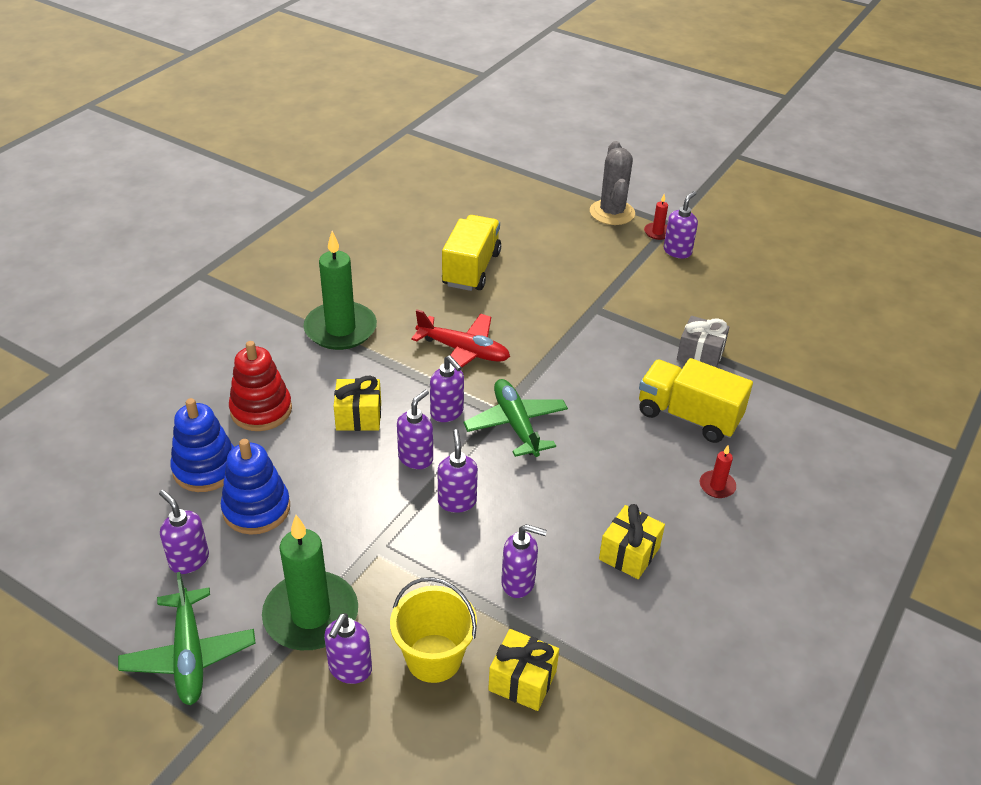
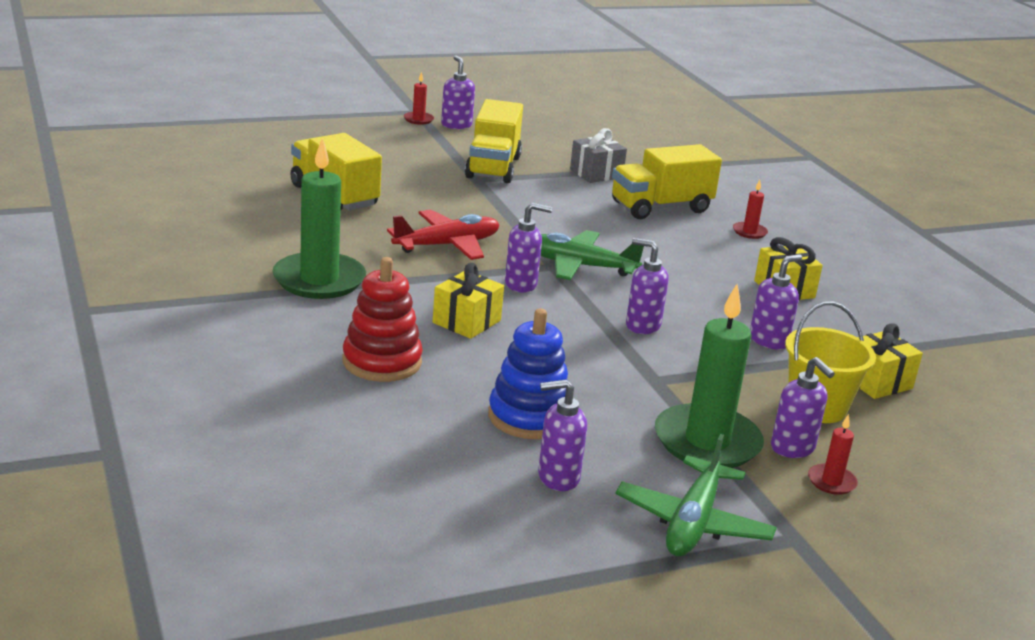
camera: 55 degrees left, 15 degrees down
(189, 655) = (693, 522): green plane -> green plane turned 90 degrees clockwise
(205, 468) = (429, 421): blue stacking toy -> none
(319, 714) = (831, 482): none -> red candle
(416, 458) = (562, 320): purple soap dispenser -> none
(612, 212) = (359, 120): grey cactus -> none
(628, 304) = (493, 167): none -> yellow truck

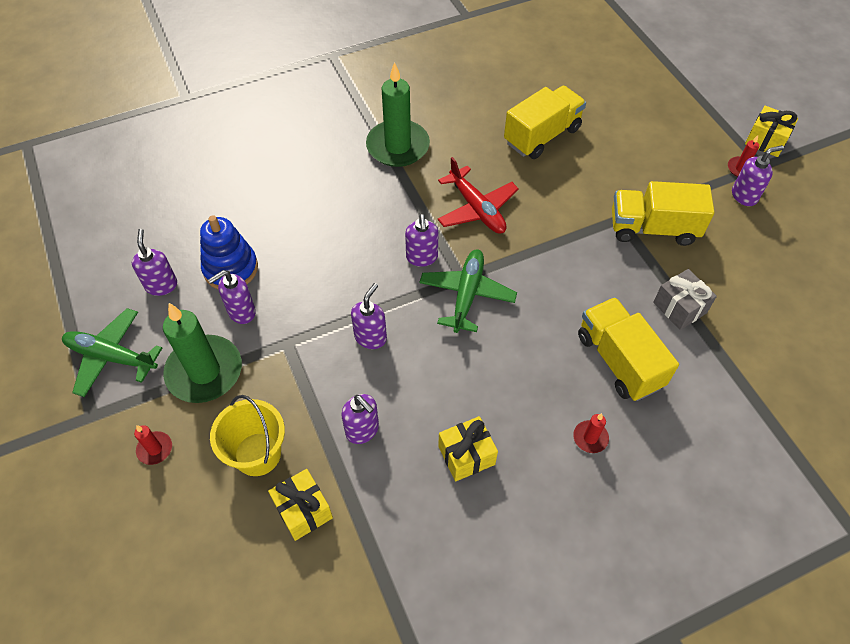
camera: 90 degrees right, 30 degrees up
(382, 362) = (291, 190): red stacking toy -> none
(466, 322) = (354, 228): yellow gift -> yellow gift (766, 141)
(793, 448) = (198, 428): purple soap dispenser -> purple soap dispenser (241, 312)

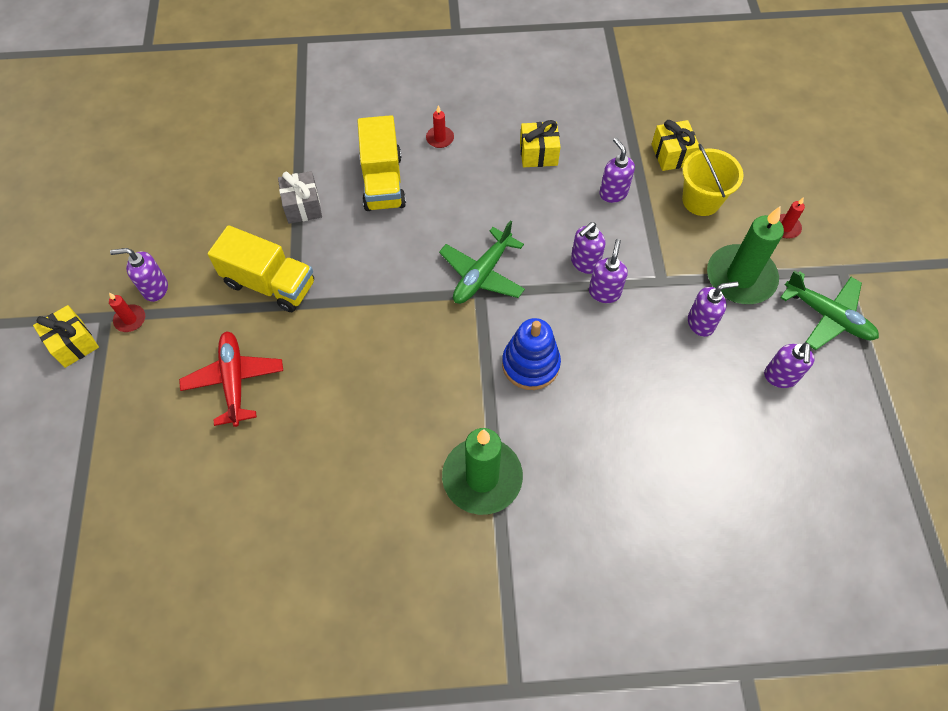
camera: 160 degrees left, 5 degrees up
(230, 268) = (706, 373): blue stacking toy -> blue stacking toy (530, 364)
(422, 257) = (509, 325): purple soap dispenser -> purple soap dispenser (604, 292)
(477, 209) = (430, 362): red plane -> red plane (234, 381)
(542, 136) = (307, 435): yellow truck -> none

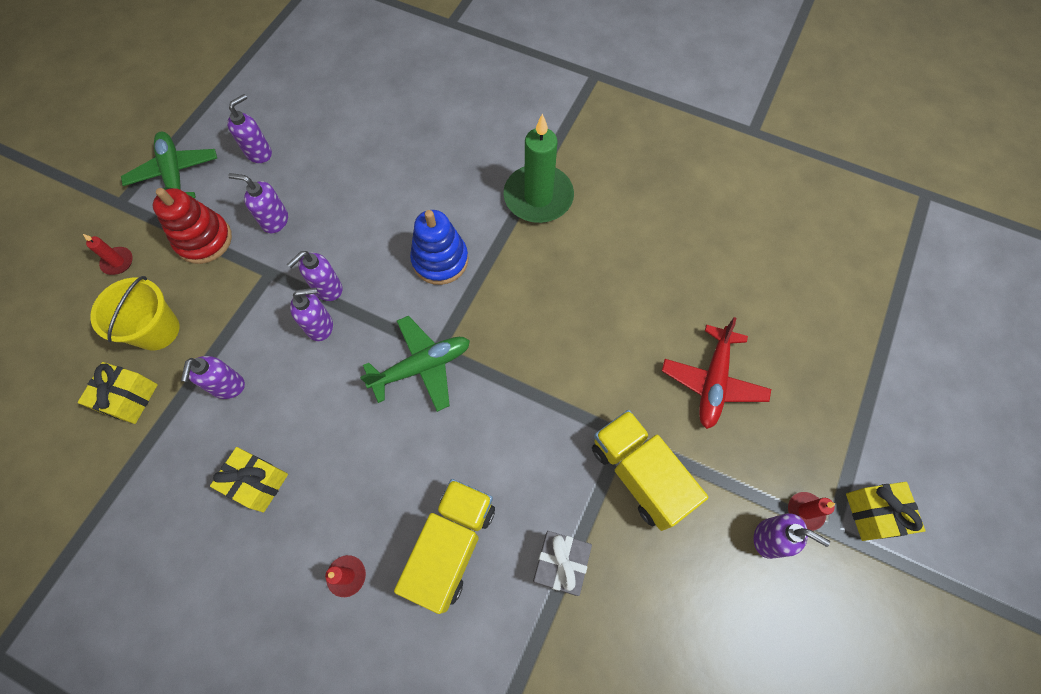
camera: 150 degrees left, 5 degrees up
(740, 277) = (204, 240): green candle -> red stacking toy

